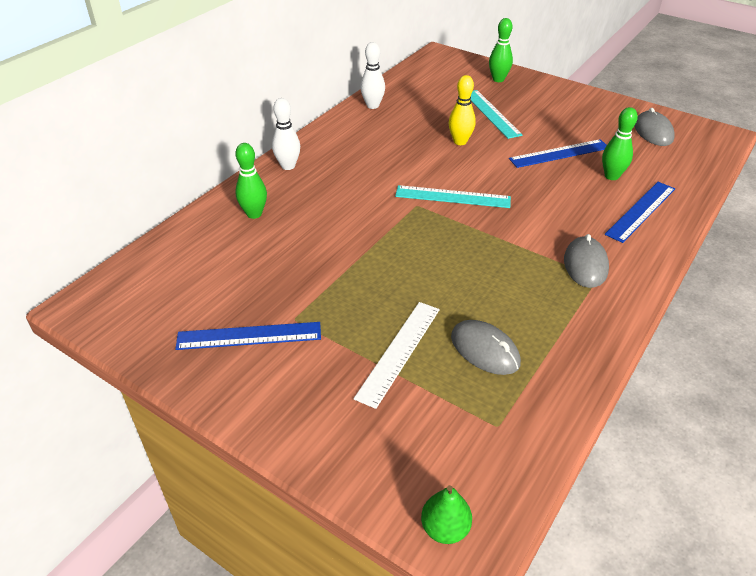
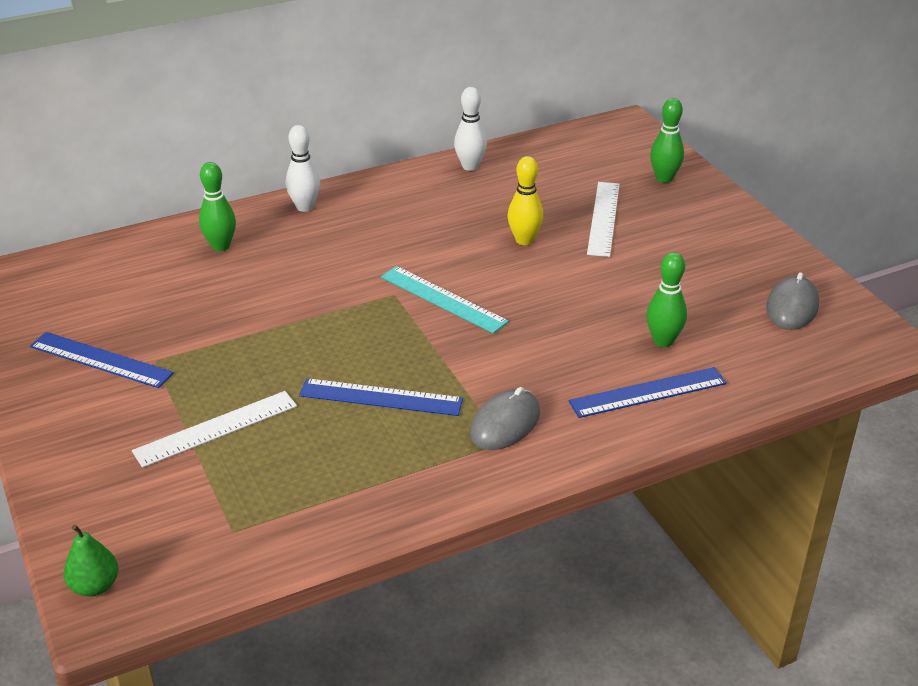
camera: 30 degrees right, 5 degrees down
(485, 350) = (298, 461): grey mouse -> none
(491, 113) = (603, 218): turquoise ruler -> white ruler
(559, 153) = (630, 293): blue ruler -> blue ruler (381, 397)

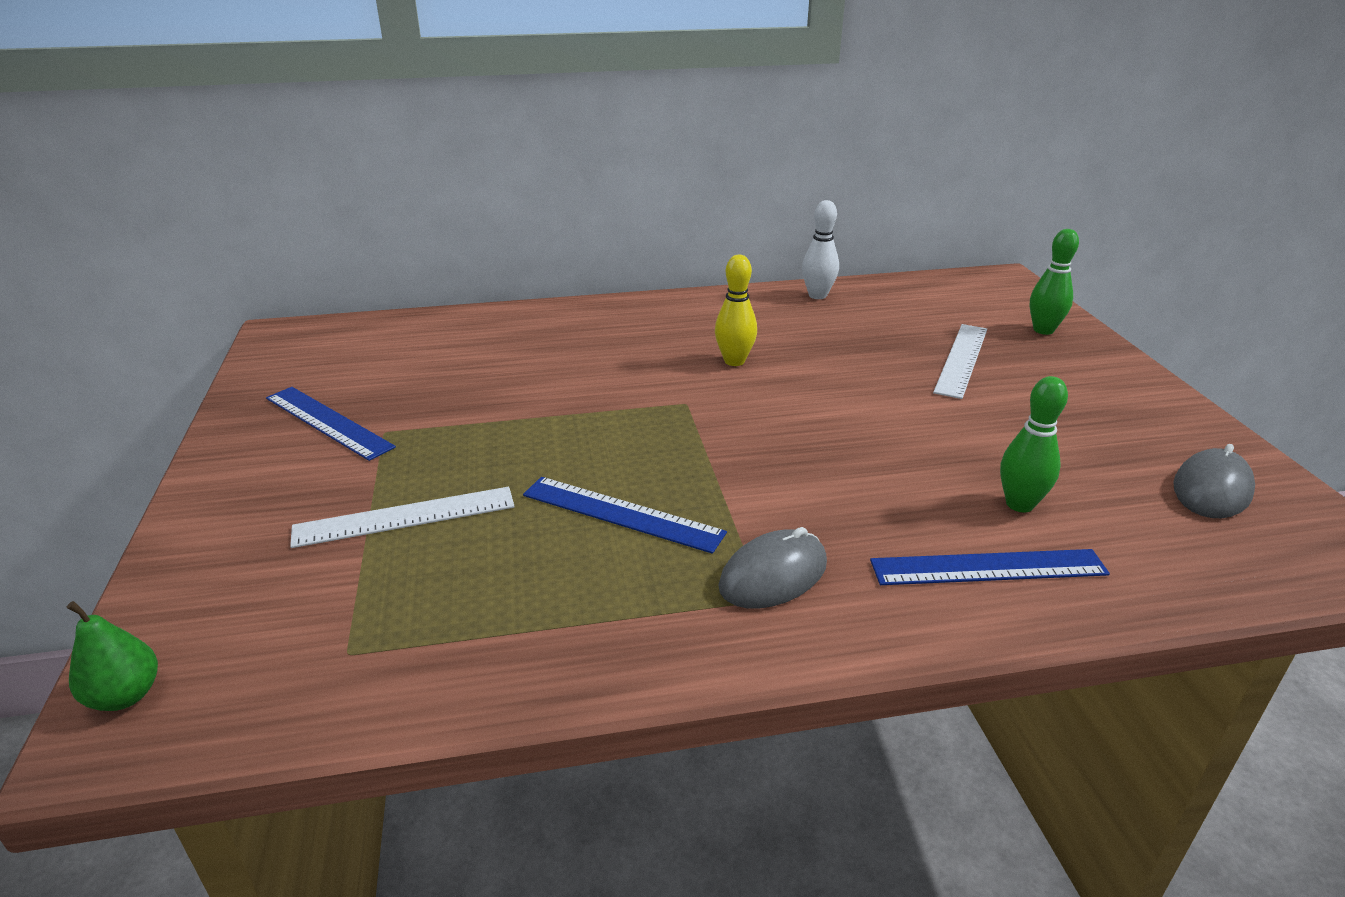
camera: 15 degrees right, 5 degrees down
(220, 246) = (520, 333): green bowling pin -> none
(305, 207) = (625, 310): white bowling pin -> none
(443, 299) = (742, 415): turquoise ruler -> none
(524, 240) = (859, 369): yellow bowling pin -> yellow bowling pin (734, 361)

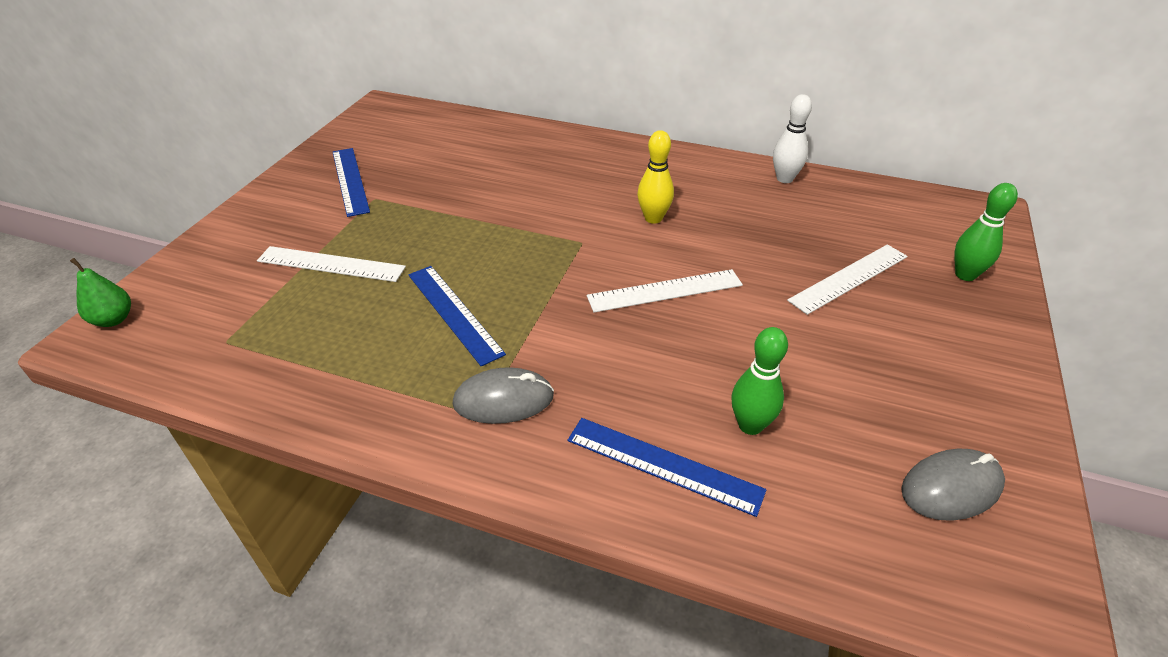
camera: 30 degrees right, 10 degrees up
(818, 420) = (665, 290): none -> white ruler

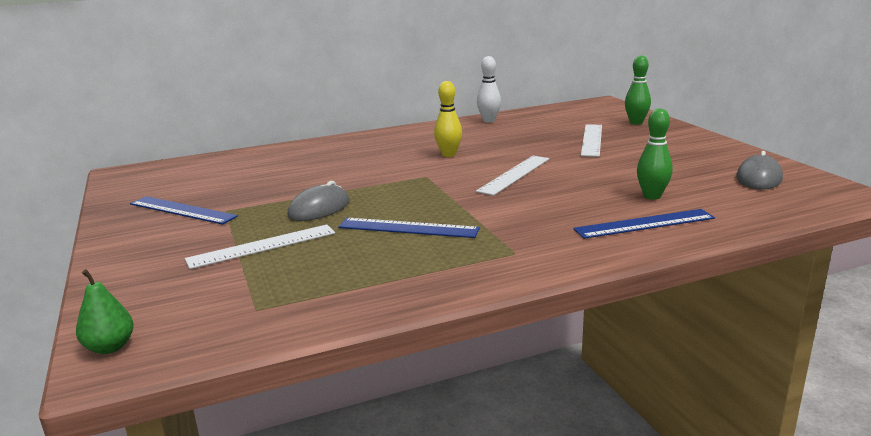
camera: 40 degrees left, 20 degrees down
(503, 399) = (517, 242): grey mouse -> grey mouse (319, 209)

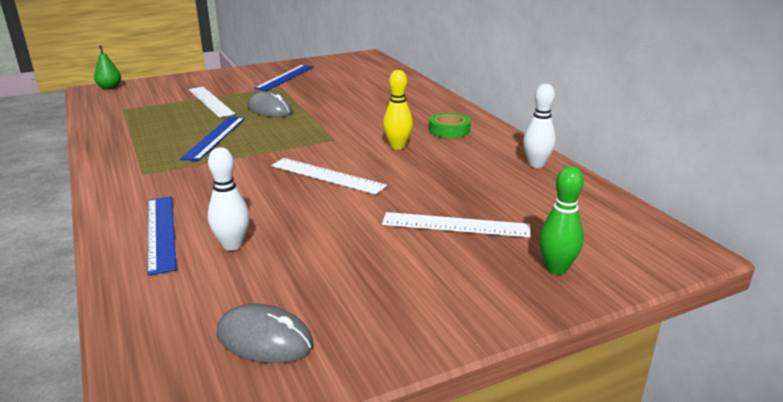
camera: 85 degrees right, 5 degrees up
(412, 140) = (449, 130): none -> green tape
(652, 196) = (232, 245): green bowling pin -> white bowling pin

